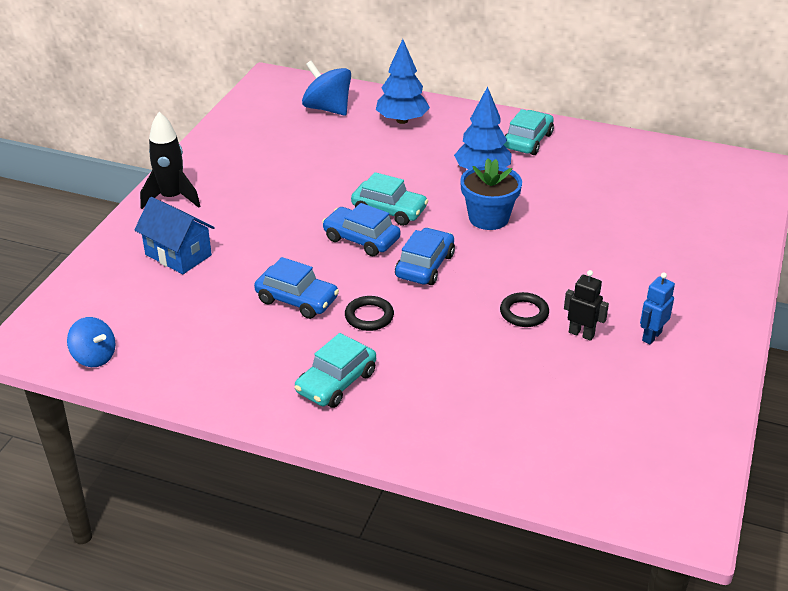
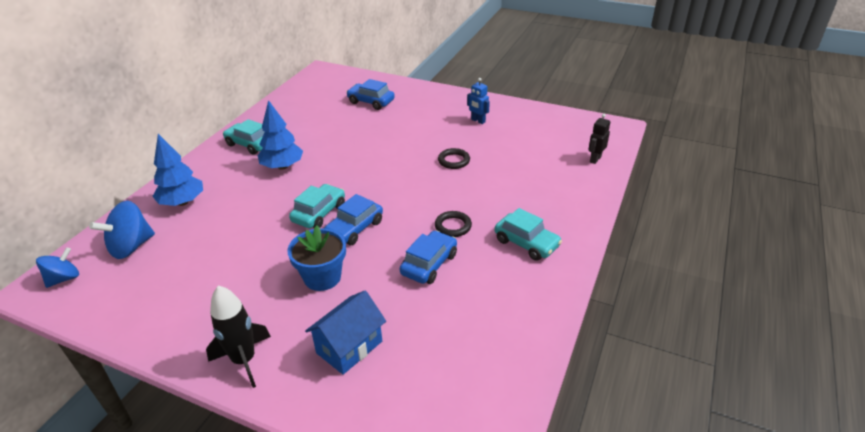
camera: 85 degrees left, 0 degrees up
(94, 357) = (502, 400): blue spinning top -> blue spinning top (64, 279)
(425, 266) = (396, 198): blue car -> blue car (371, 102)
(488, 218) = (344, 167): blue flower pot -> blue flower pot (322, 277)
(581, 334) = (475, 142): black robot -> black robot (595, 159)

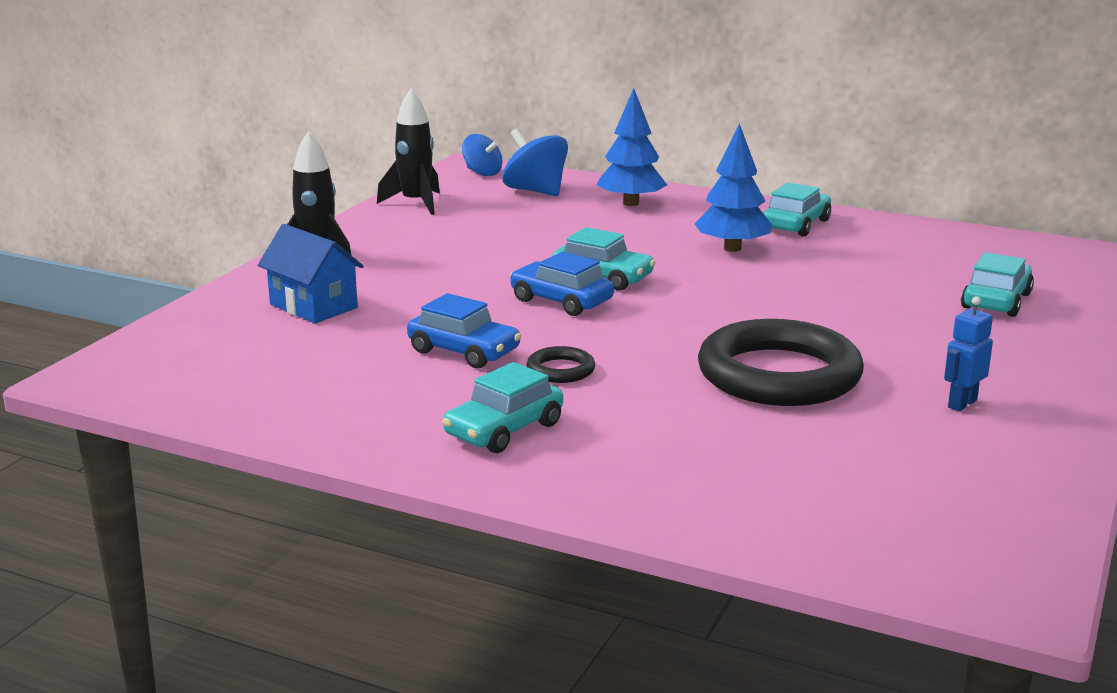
camera: 90 degrees right, 15 degrees down
(127, 313) = (416, 203): none -> black rocket
(322, 277) = (452, 286): blue flower pot -> none
(371, 102) = (996, 301): blue car -> turquoise car
(454, 161) = (779, 375): black ring -> black ring, size x2.36
(595, 159) = (823, 536): black robot -> none

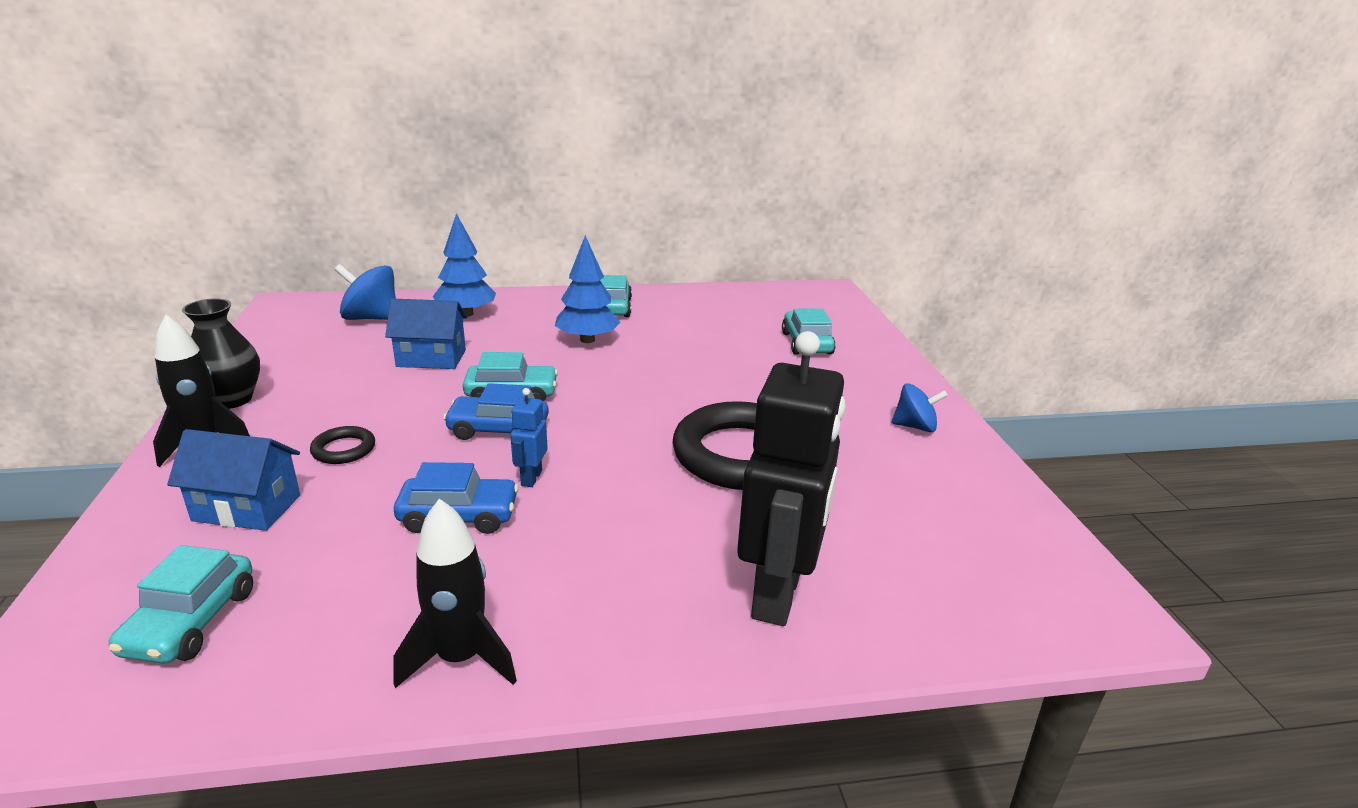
camera: 35 degrees left, 5 degrees up
(362, 232) = (231, 400): none -> black vase
(416, 203) = (263, 354): black rocket -> black rocket (460, 658)
(482, 173) = (304, 309): blue spinning top -> blue spinning top (915, 426)
(504, 430) = (583, 602): turquoise car -> turquoise car (191, 621)
(558, 234) = (431, 358): none -> blue house
(560, 370) = (568, 508): black ring -> black ring (343, 449)
(678, 475) = (778, 594): none -> black robot
(961, 404) = (884, 441): blue robot -> blue robot (531, 478)

